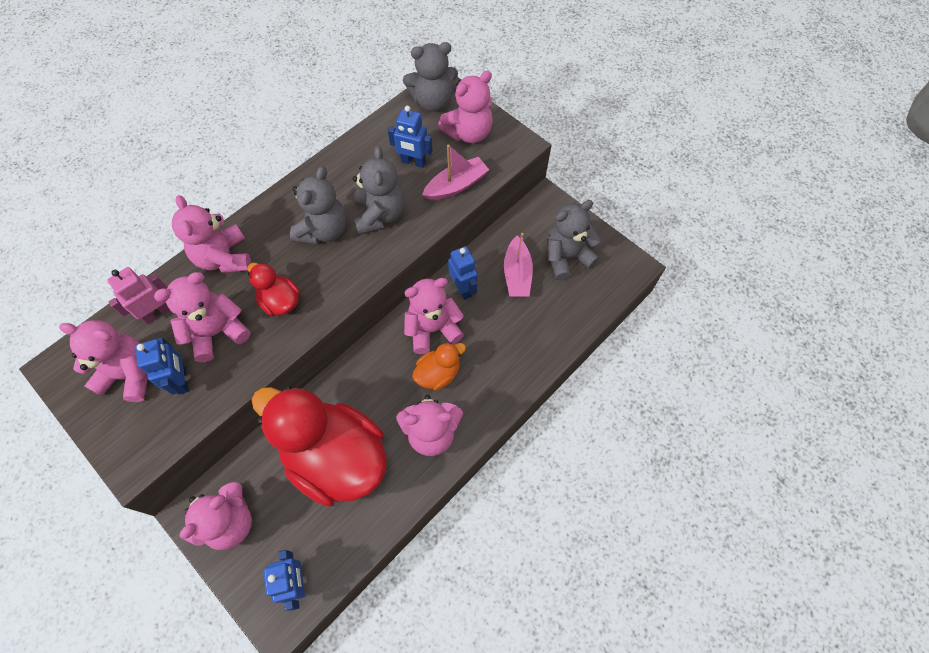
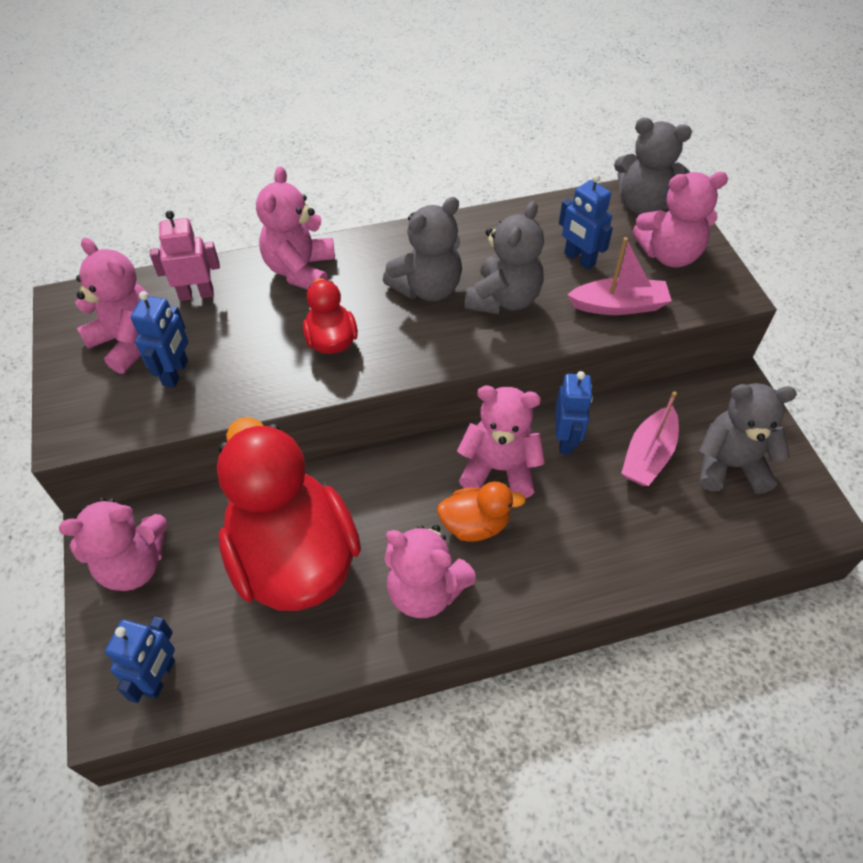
camera: 30 degrees right, 10 degrees down
(217, 332) = (244, 341): pink teddy bear -> none

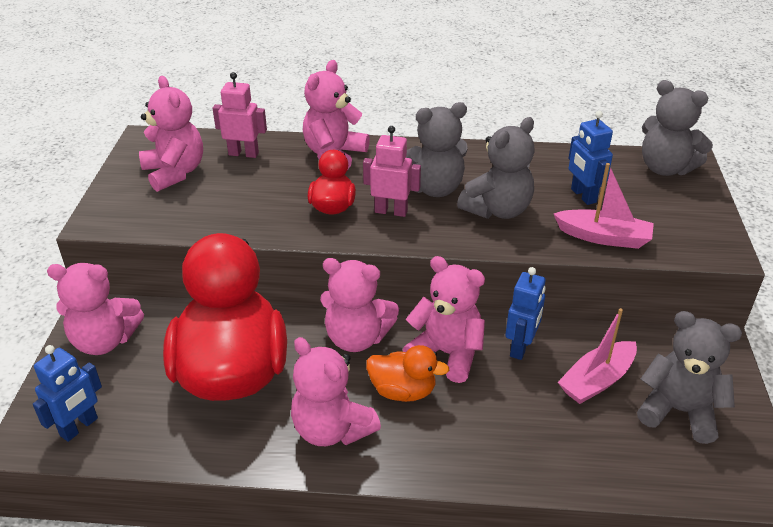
camera: 20 degrees right, 15 degrees down
(176, 373) = (198, 200): blue robot -> none
(396, 330) = (391, 211): none -> pink robot
(669, 254) = (673, 210): pink teddy bear -> pink teddy bear (357, 338)

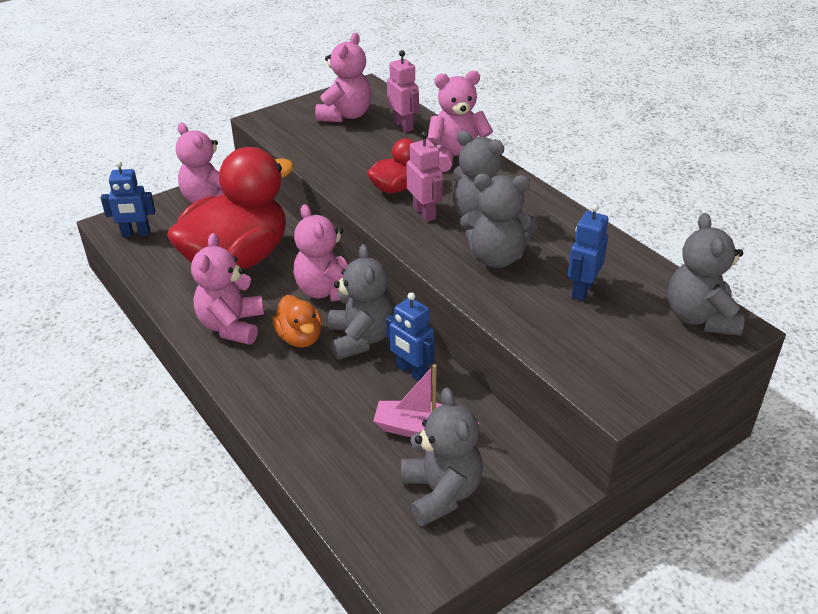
camera: 50 degrees right, 0 degrees up
(446, 354) = (360, 339): pink teddy bear -> grey teddy bear
(520, 347) = (411, 371): blue robot -> blue robot turned 60 degrees clockwise
(603, 237) = (537, 325): pink boat -> none

